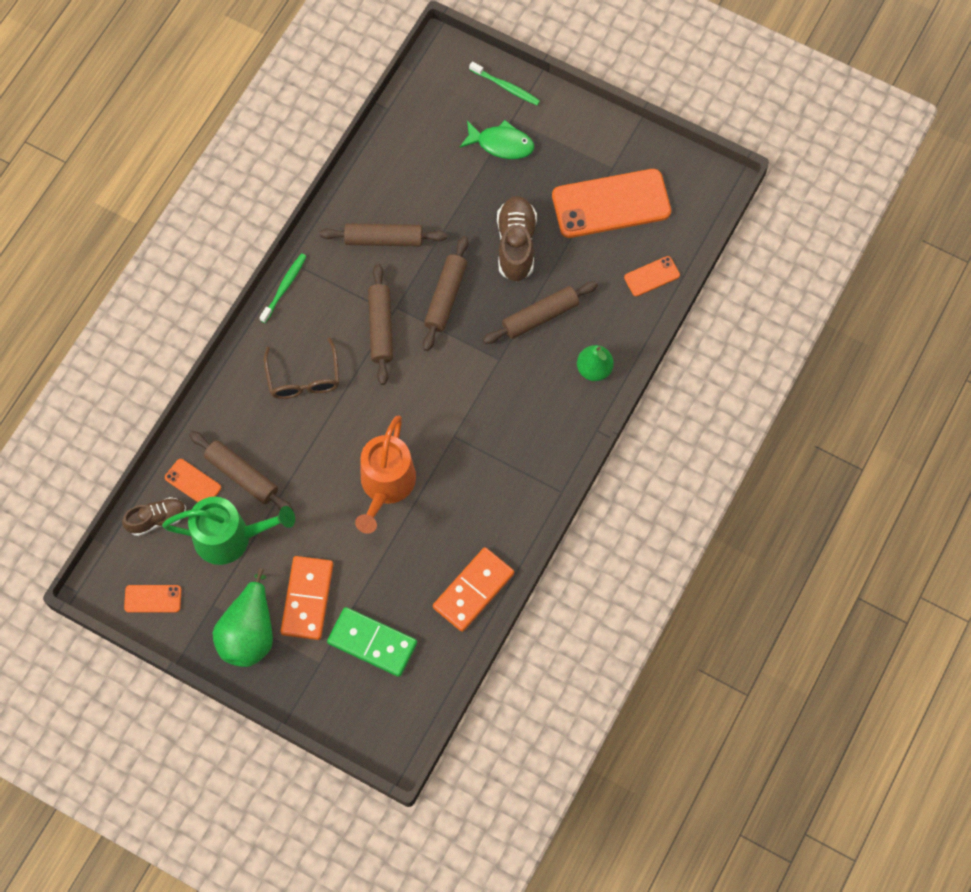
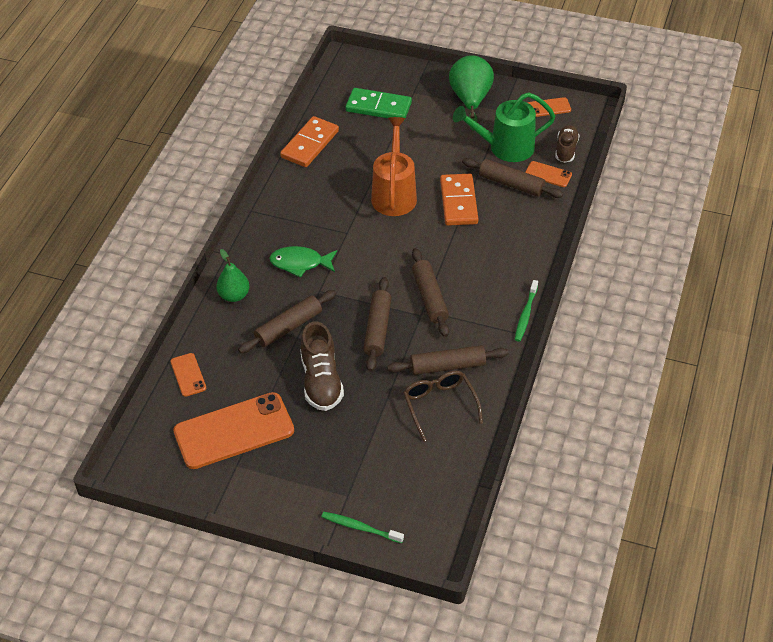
camera: 170 degrees right, 20 degrees down
(157, 519) = (566, 150): brown shoe -> brown shoe turned 135 degrees clockwise
(303, 378) = (484, 252): brown glasses -> brown glasses (439, 405)
(307, 599) = (434, 123): orange domino -> orange domino (459, 202)
(501, 144) = (353, 469): green fish -> green fish (300, 263)
(651, 276) = (188, 375): orange phone -> orange phone turned 75 degrees counterclockwise

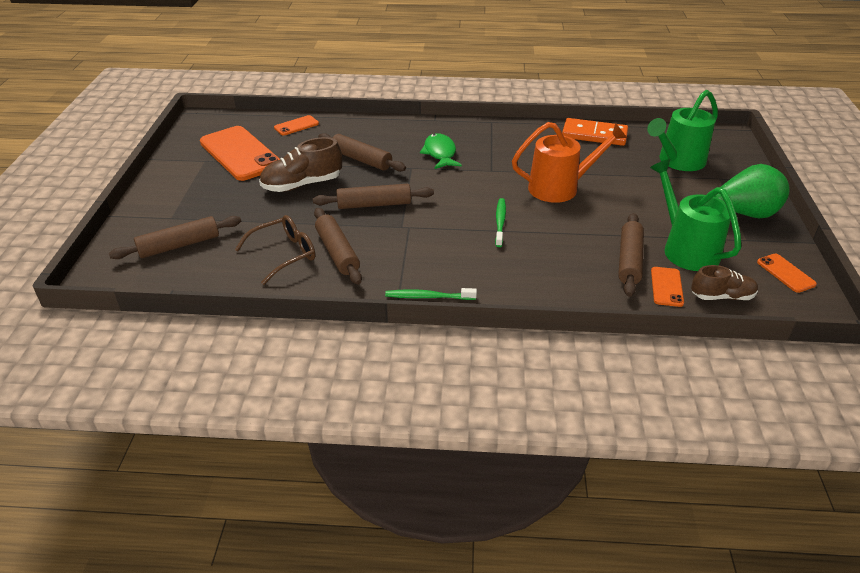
camera: 75 degrees right, 10 degrees down
(234, 295) = (388, 130): green pear -> none
(360, 528) = (134, 230): green toothbrush -> green toothbrush (500, 222)
(378, 107) = (677, 161): green domino -> green watering can
(429, 297) = (427, 228): brown rolling pin -> brown rolling pin (179, 245)
(459, 202) = (575, 228): orange domino -> none

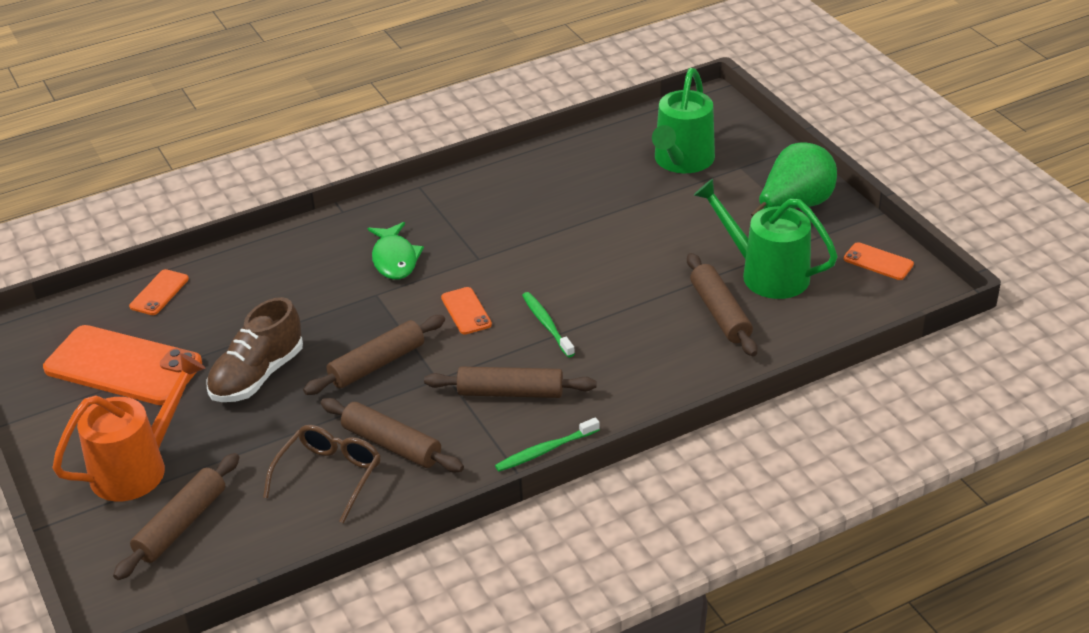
camera: 30 degrees left, 0 degrees up
(361, 159) = (300, 308): brown rolling pin -> brown rolling pin (510, 392)
(440, 153) = (394, 259): green fish -> green fish turned 150 degrees counterclockwise
(560, 188) = (578, 250): orange watering can -> orange watering can (138, 467)
(594, 135) = (561, 159): orange domino -> none
(666, 287) = (778, 328): orange phone -> orange phone (466, 311)
(722, 296) = (837, 315): brown shoe -> none

